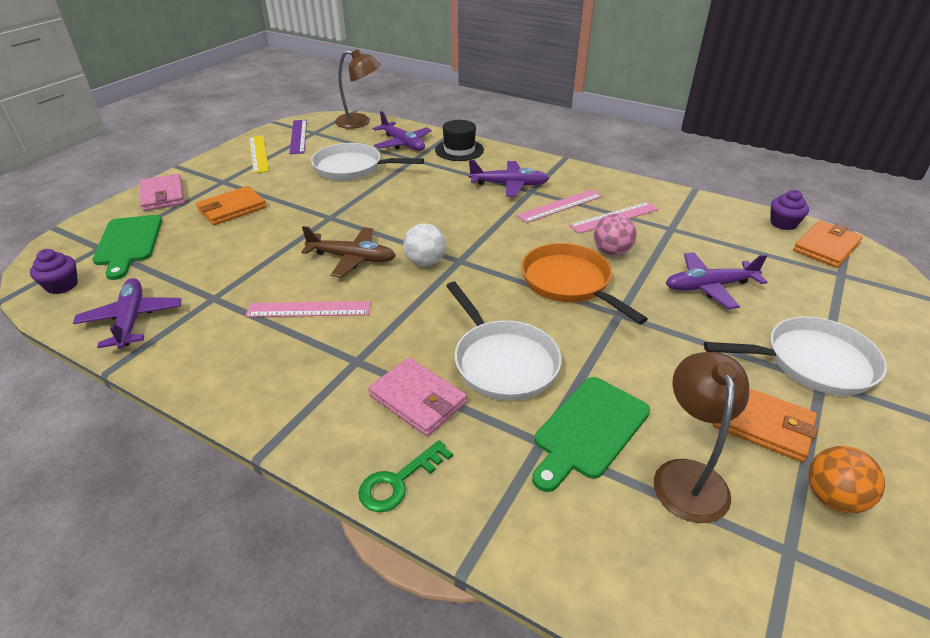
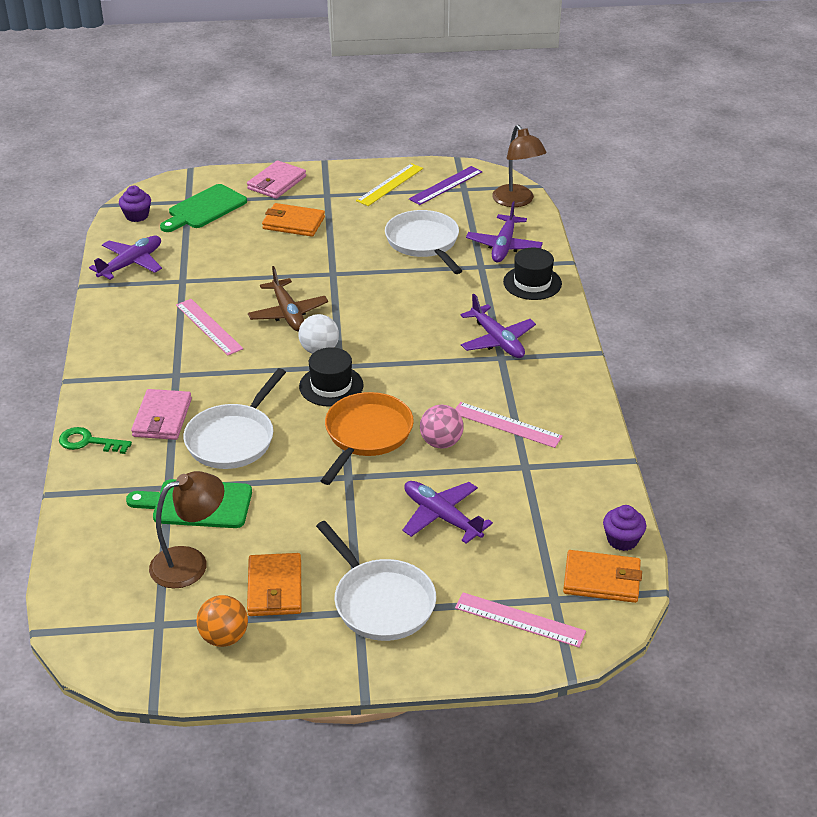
camera: 55 degrees right, 0 degrees up
(482, 275) = (331, 386): none -> black hat
(559, 206) = (491, 385): pink ruler -> pink ruler (520, 619)

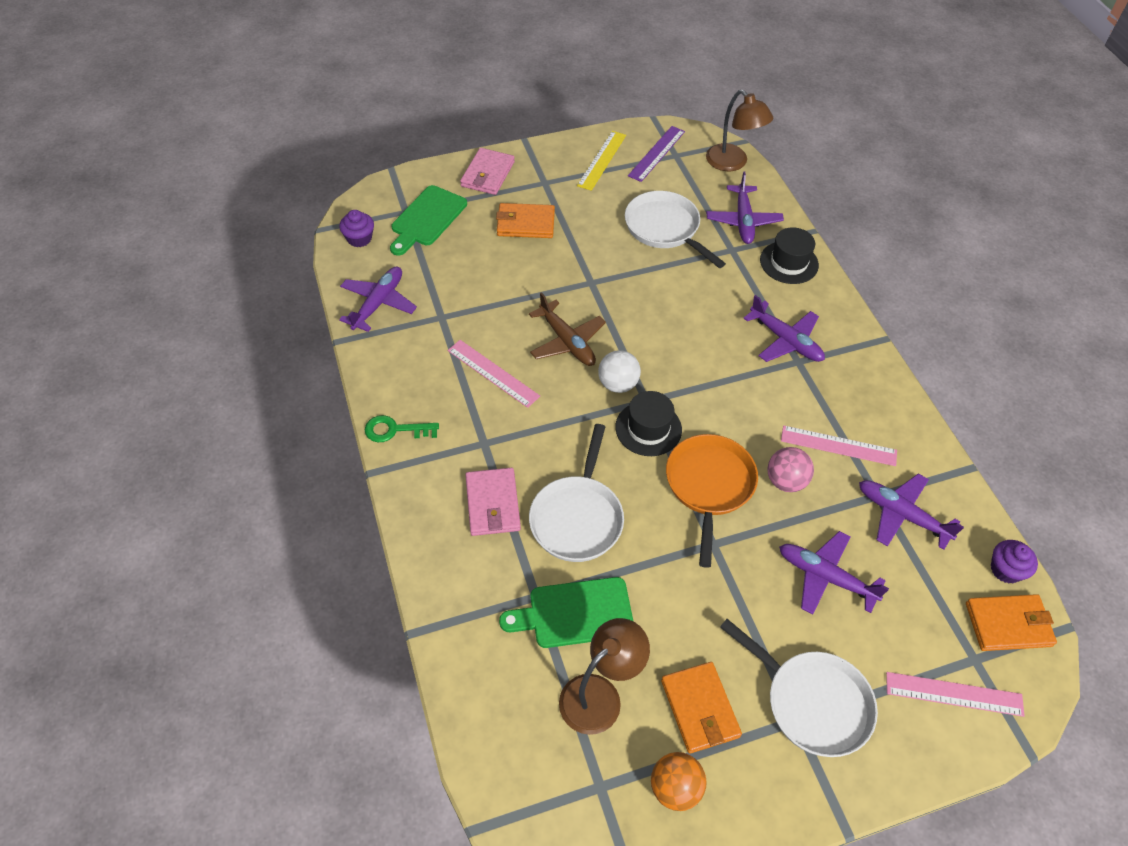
camera: 15 degrees left, 15 degrees up
(88, 442) = (427, 552): green key -> green key (395, 430)
(540, 484) = (901, 514): none -> purple plane

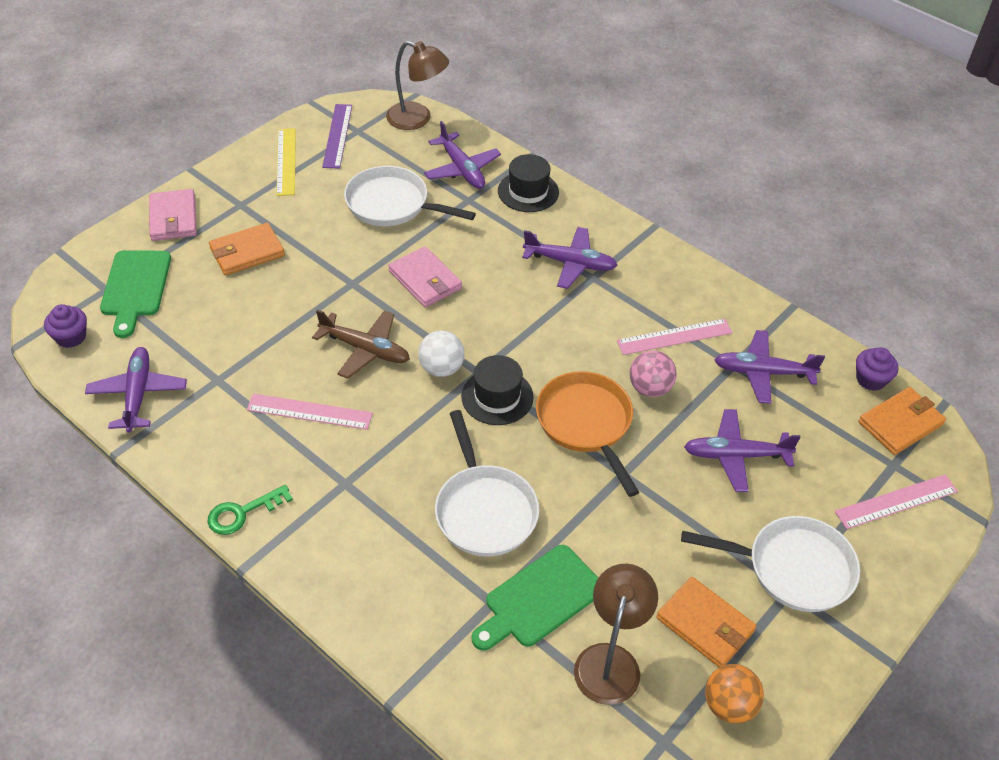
camera: 30 degrees left, 5 degrees down
(492, 504) = (393, 537): pink wallet -> pink wallet (425, 280)

